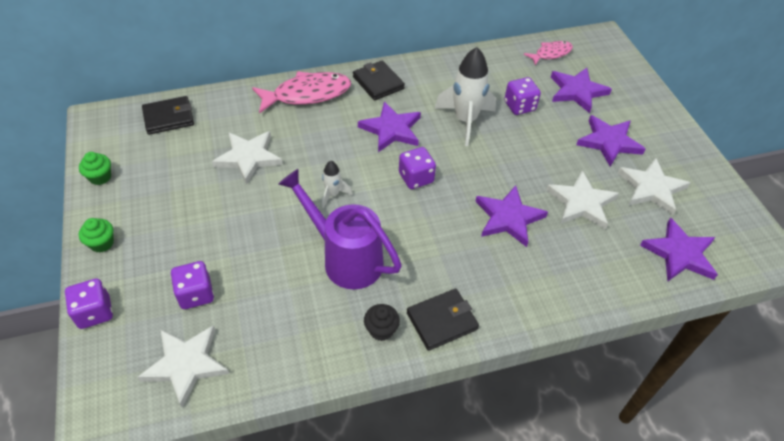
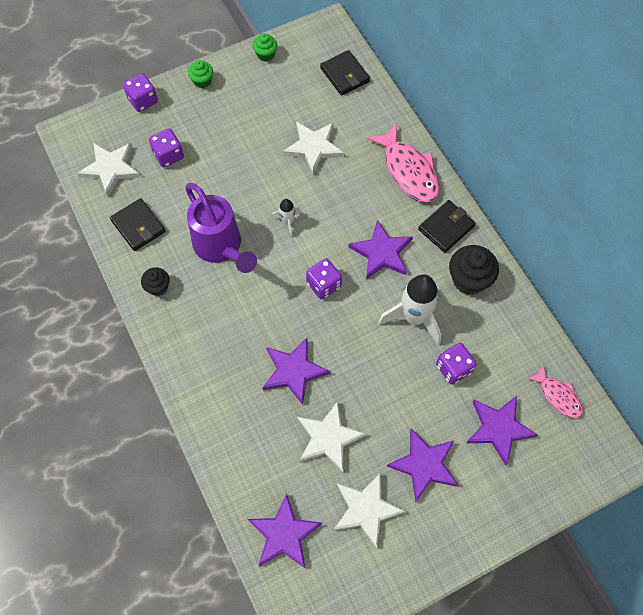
camera: 80 degrees right, 15 degrees up
(345, 258) = (221, 247): purple watering can -> purple watering can turned 120 degrees clockwise
(435, 79) = (469, 279): none -> black cupcake
(442, 321) = (173, 330): black wallet -> black wallet (138, 226)

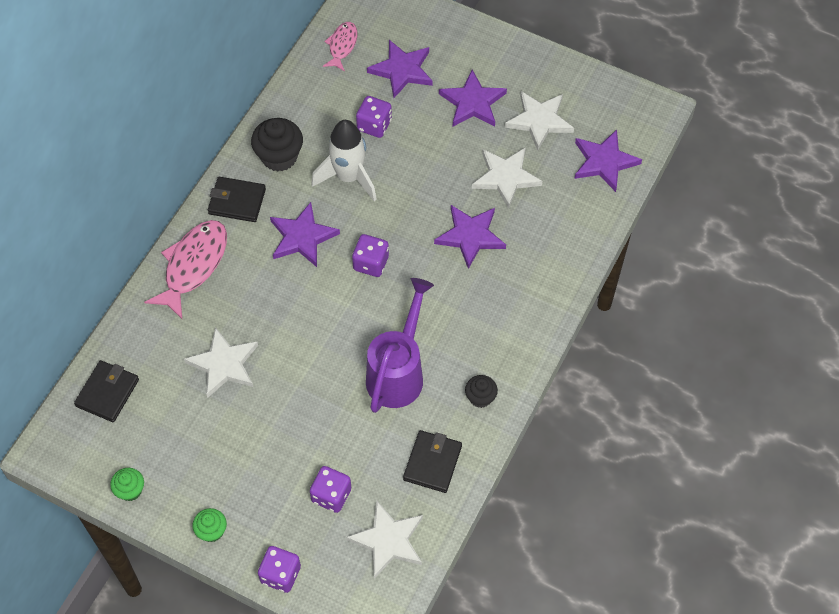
camera: 125 degrees left, 5 degrees down
(287, 222) = (328, 333): white rocket -> none

